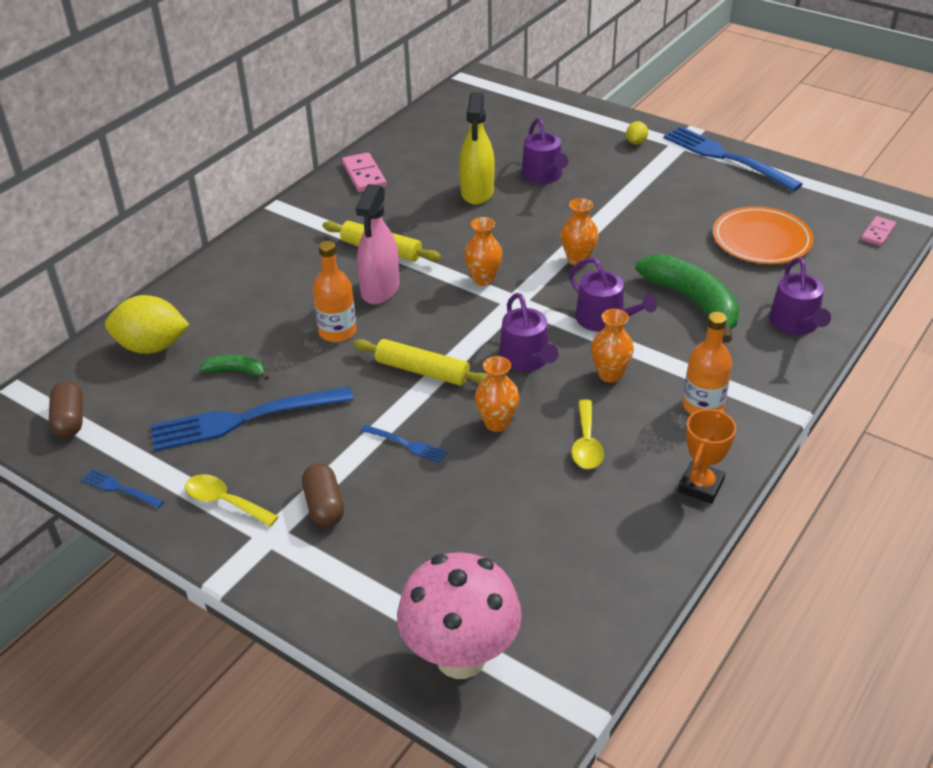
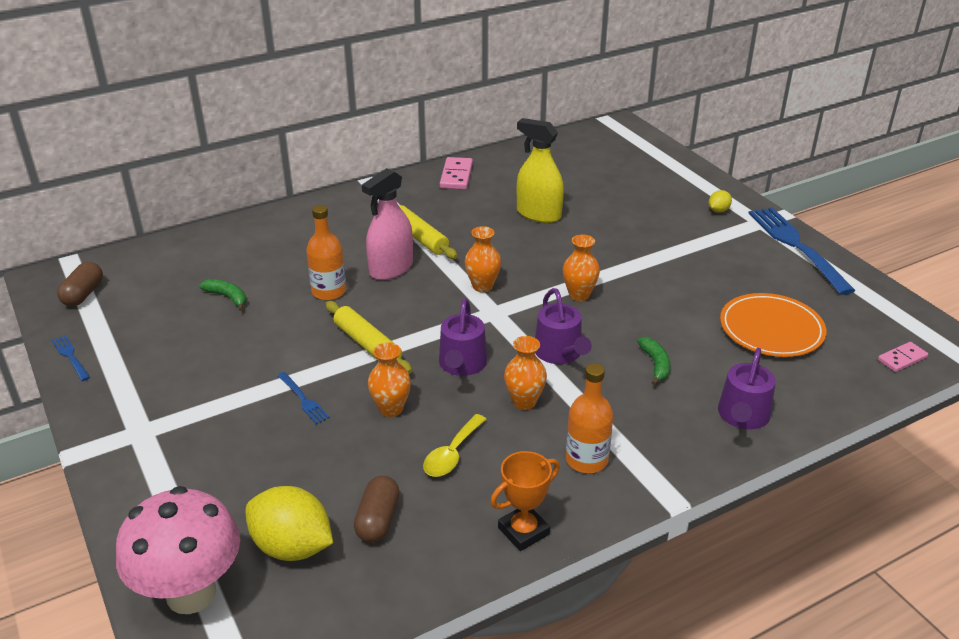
camera: 25 degrees right, 5 degrees down
(152, 347) = (185, 259): yellow lemon -> yellow lemon (292, 547)
(224, 501) = (131, 394): yellow spoon -> none
(244, 419) = (201, 336): blue fork -> none
(324, 506) = (198, 425): brown capsule -> brown capsule (378, 520)
(477, 192) = (538, 214): yellow spray bottle -> yellow spray bottle turned 90 degrees clockwise
(543, 175) = (608, 216): purple watering can -> none
(693, 303) = (655, 364): green banana -> green banana, size x0.48

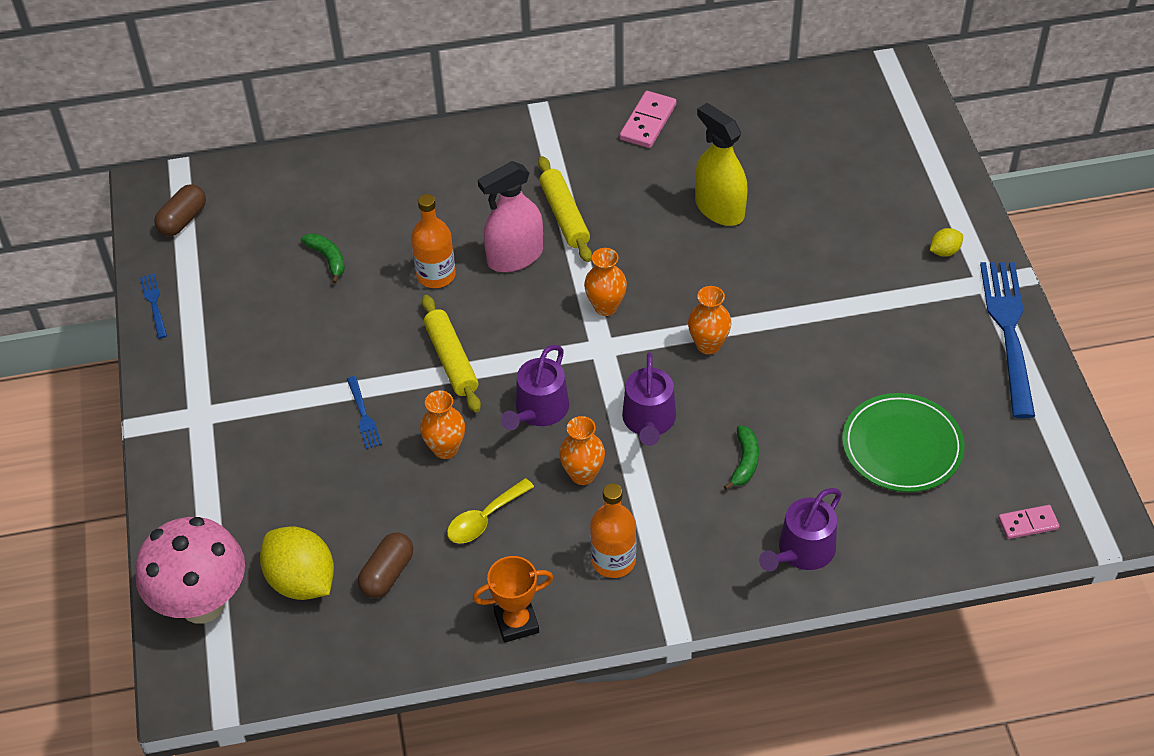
camera: 20 degrees right, 15 degrees up
(771, 329) = (902, 446): orange plate -> green plate

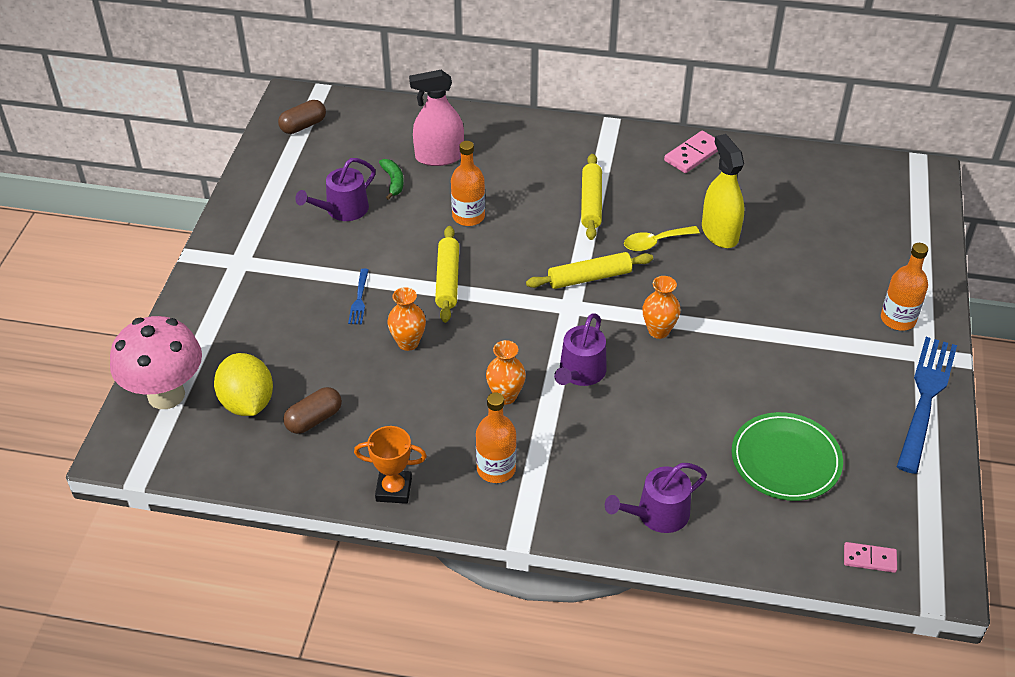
camera: 20 degrees right, 5 degrees down
(154, 304) = (251, 176): blue fork -> none
(484, 519) = (410, 404): yellow spoon -> yellow spoon (655, 242)
(515, 257) = (536, 221): pink spray bottle -> pink spray bottle (439, 157)
(539, 410) = (496, 337): purple watering can -> purple watering can (342, 210)
(605, 307) = (589, 278): orange vase -> yellow rolling pin
(744, 462) = (643, 429): green banana -> none
(944, 251) = (898, 319): yellow lemon -> orange bottle

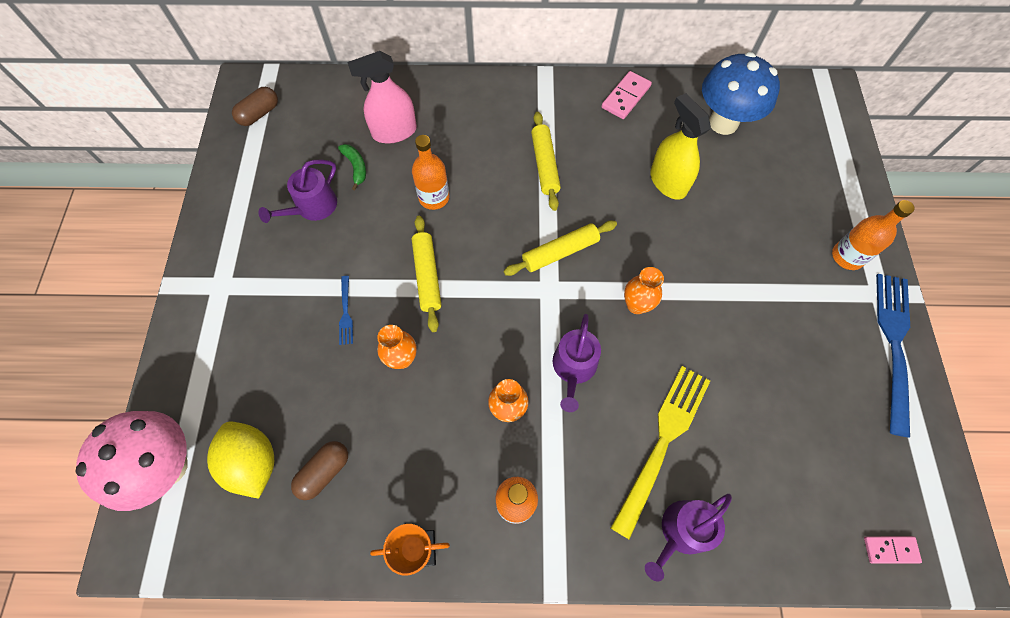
camera: 10 degrees left, 20 degrees up
(655, 242) = (612, 202): yellow spoon -> none
(656, 443) = (662, 442): none -> yellow fork
(785, 460) = (786, 441): green plate -> none
(794, 189) = (723, 123): none -> blue mushroom

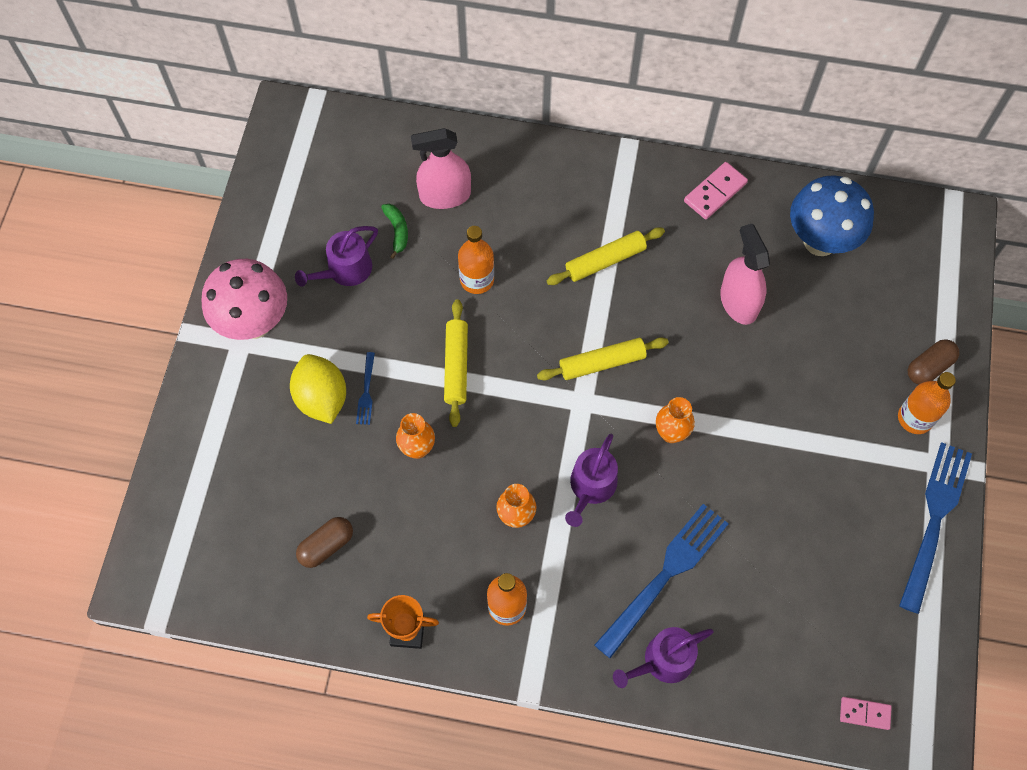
camera: 10 degrees right, 0 degrees up
(168, 467) = (177, 515): pink mushroom -> pink mushroom (254, 323)
(253, 462) = (259, 525): yellow lemon -> yellow lemon (322, 398)
(259, 114) = (298, 151): brown capsule -> brown capsule (929, 367)
(544, 165) = (605, 261): yellow rolling pin -> yellow rolling pin turned 60 degrees clockwise
(662, 442) = (665, 575): yellow fork -> blue fork
(668, 182) = (738, 302): yellow spray bottle -> pink spray bottle

